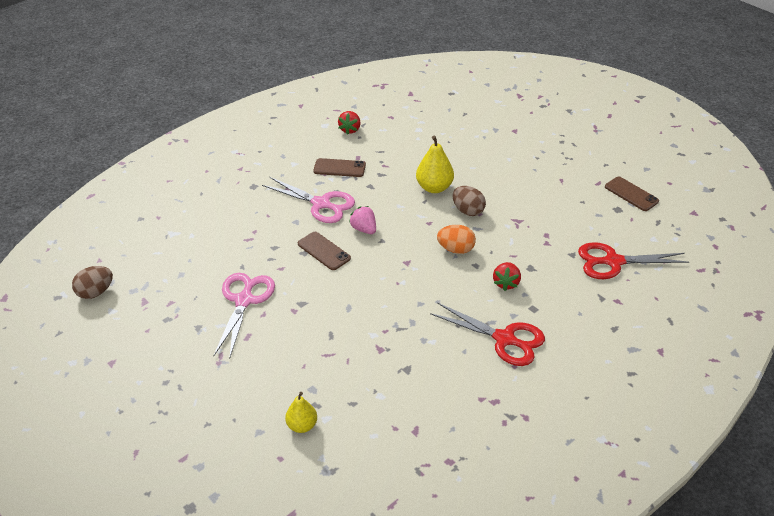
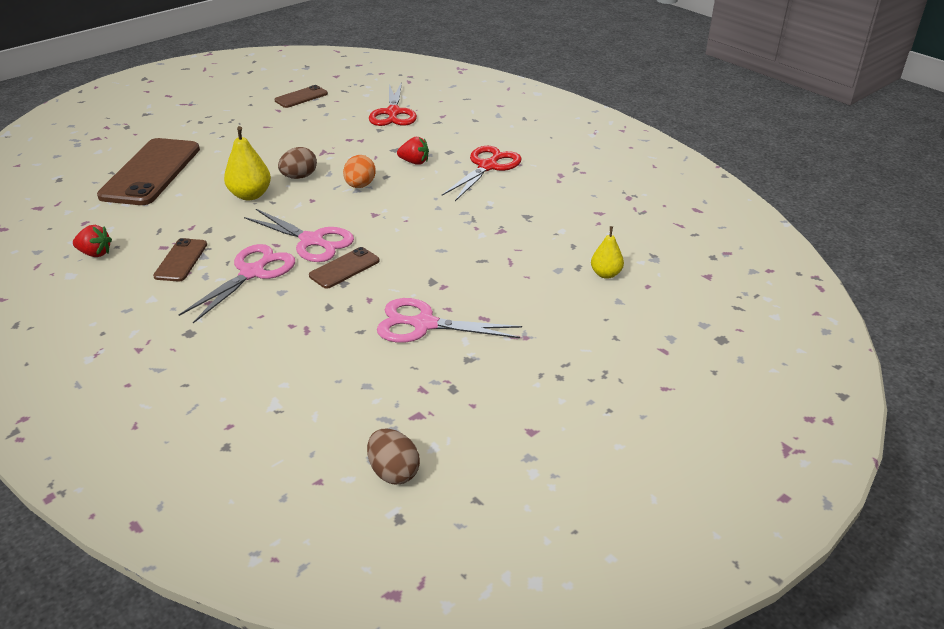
camera: 90 degrees left, 5 degrees down
(364, 229) = (311, 241): pink strawberry -> pink scissors
(466, 132) = (151, 172): none -> brown phone

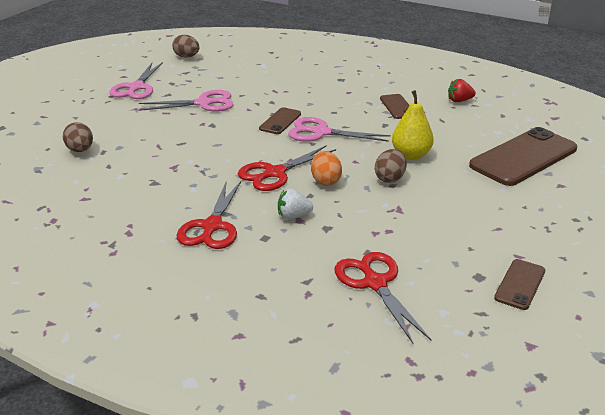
camera: 160 degrees right, 5 degrees down
(151, 172) = (523, 157): brown phone -> brown phone turned 60 degrees clockwise
(252, 273) = (340, 108): pink scissors -> pink scissors (136, 87)
(401, 202) = (275, 173): none -> red scissors
(414, 162) = (293, 216): red strawberry -> white strawberry
(606, 274) = (80, 150): yellow pear -> brown egg

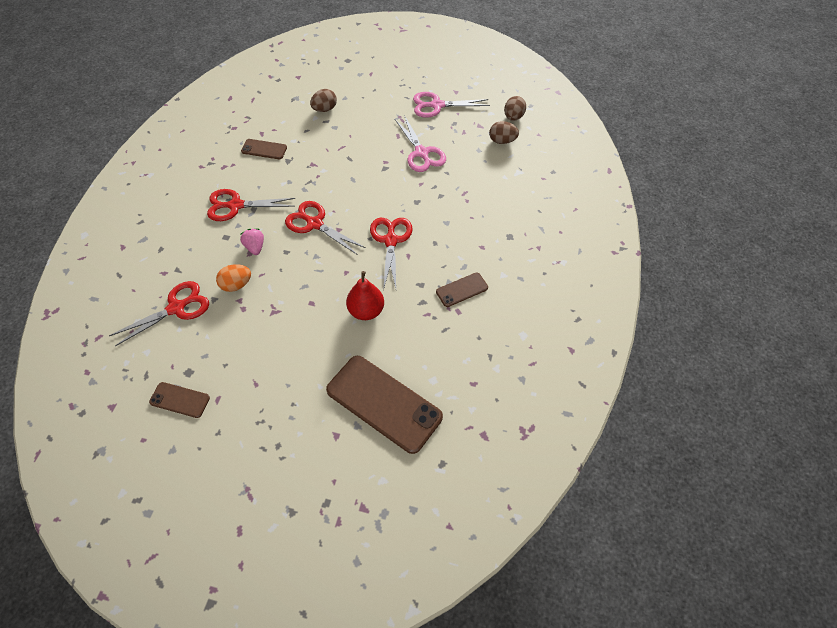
camera: 75 degrees right, 25 degrees up
(280, 121) = (404, 209): brown phone -> brown phone (264, 149)
(293, 216) = (255, 247): white strawberry -> pink strawberry
(321, 132) = (391, 241): pink scissors -> red scissors
(325, 181) = (309, 257): orange egg -> orange egg (236, 285)
(390, 178) = (321, 300): brown egg -> brown egg (502, 141)
(411, 155) = (366, 311): yellow pear -> red pear
(459, 101) = (495, 342): red strawberry -> none

